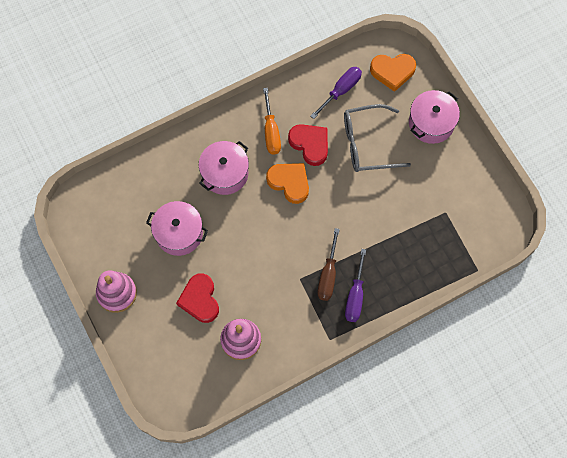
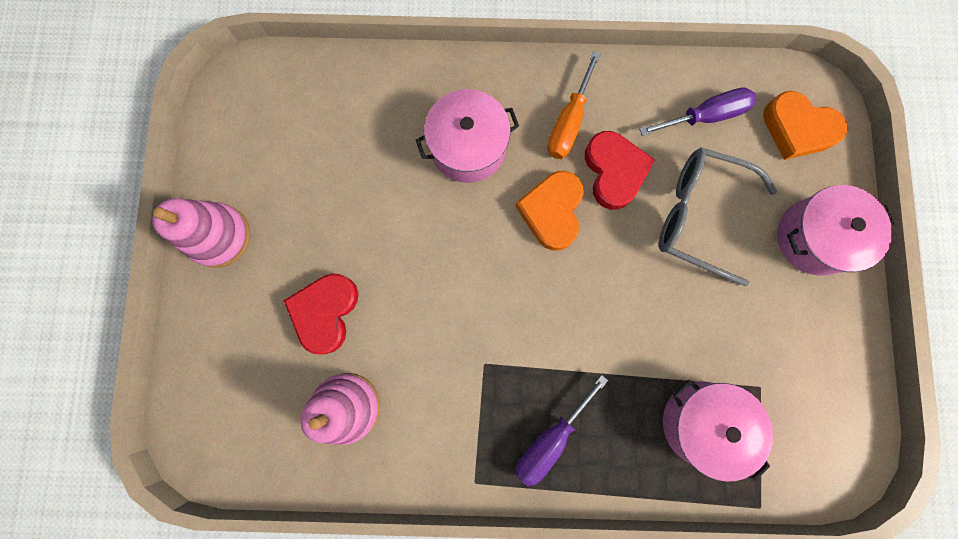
camera: 30 degrees right, 10 degrees up
(179, 233) = (354, 198): pink pot -> pink pot (702, 423)
(289, 183) = (552, 211): orange heart -> orange heart turned 150 degrees counterclockwise
(328, 275) = (528, 382): brown screwdriver -> none

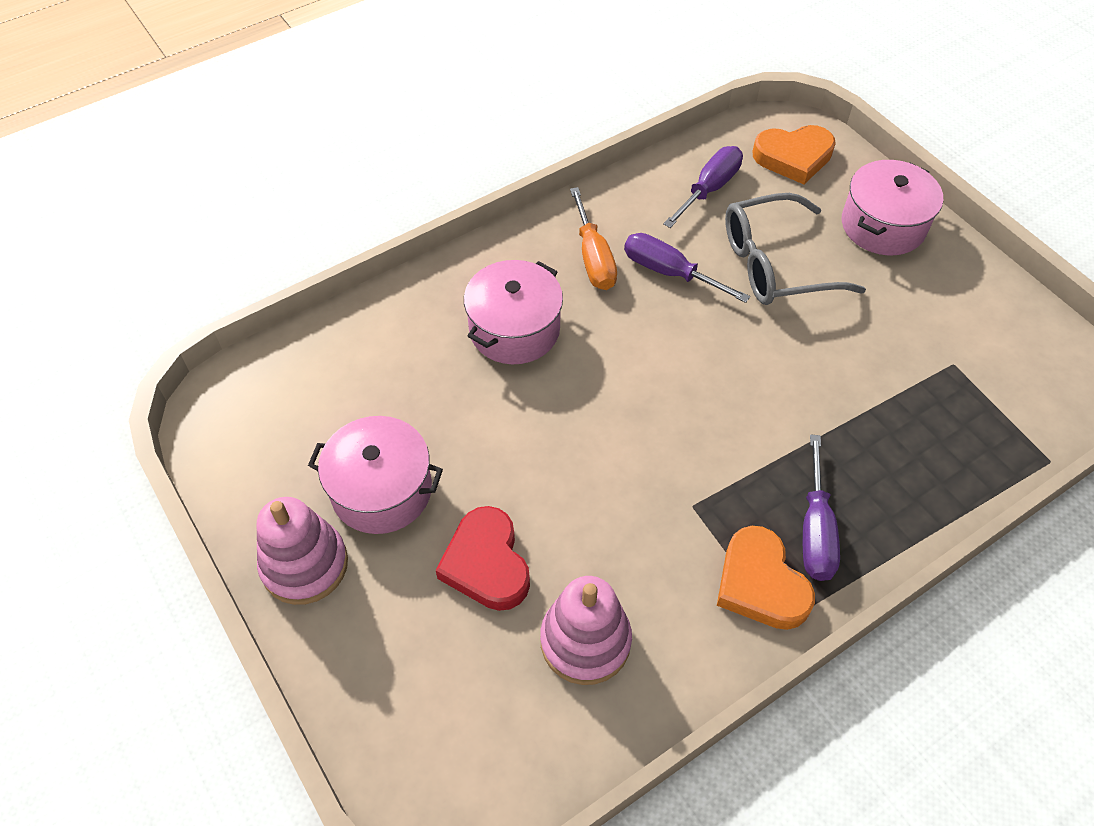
camera: 35 degrees left, 25 degrees down
(552, 211) = (641, 336): orange heart -> orange heart (760, 584)
(614, 171) = (669, 272): red heart -> purple screwdriver
(702, 423) = (934, 424): pink pot -> pink pot (381, 490)

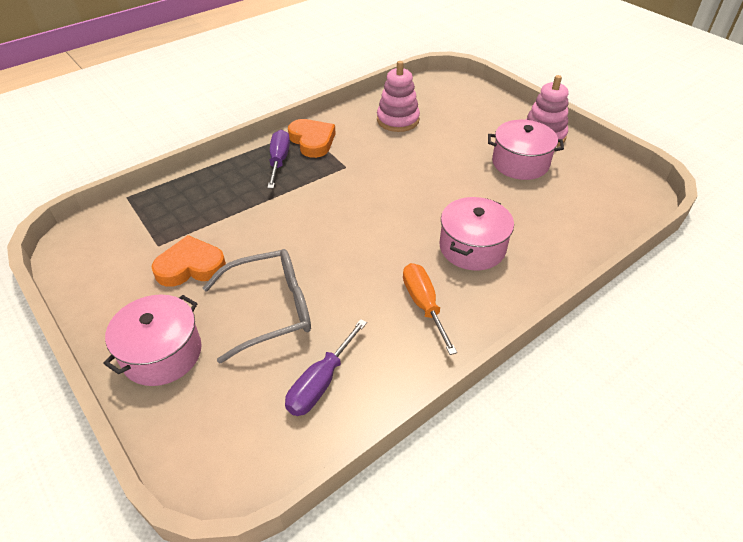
camera: 175 degrees right, 10 degrees down
(486, 563) = (452, 140): red heart -> none
(669, 272) = (359, 296): purple screwdriver -> none
(793, 157) = (226, 431): orange heart -> orange heart (191, 266)

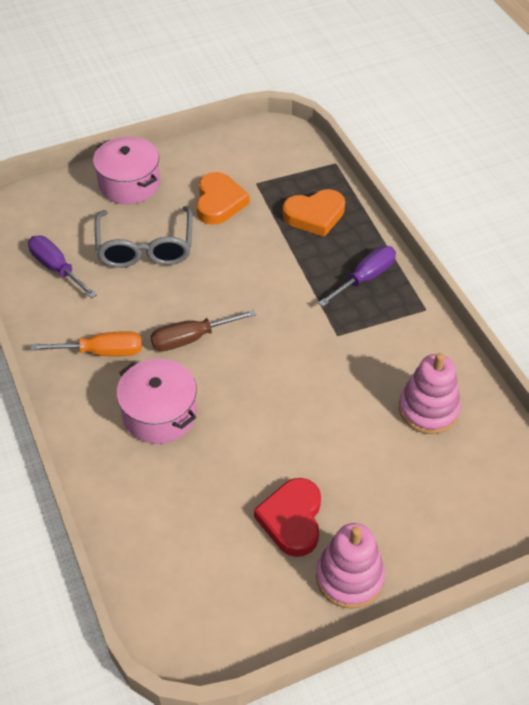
camera: 105 degrees right, 5 degrees up
(279, 161) = (365, 278): purple screwdriver -> purple screwdriver turned 60 degrees counterclockwise
(312, 141) = (398, 313): orange heart -> orange heart (314, 215)
(382, 247) = (191, 338): none -> brown screwdriver
(520, 163) = (292, 519): pink pot -> red heart

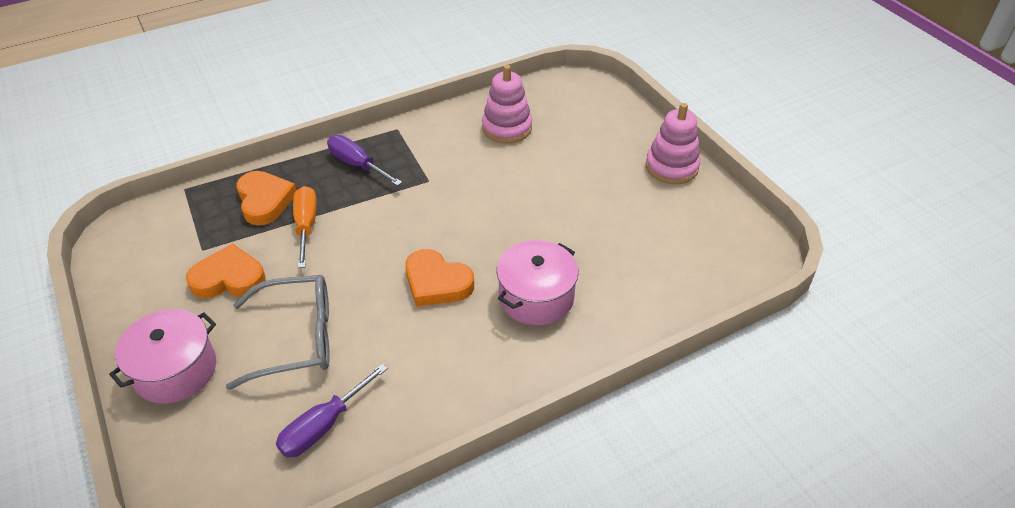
camera: 95 degrees left, 5 degrees down
(102, 352) = (459, 356): orange screwdriver -> orange screwdriver (306, 226)
(191, 338) = (437, 283): brown screwdriver -> orange heart
(292, 519) = (630, 200): red heart -> none

